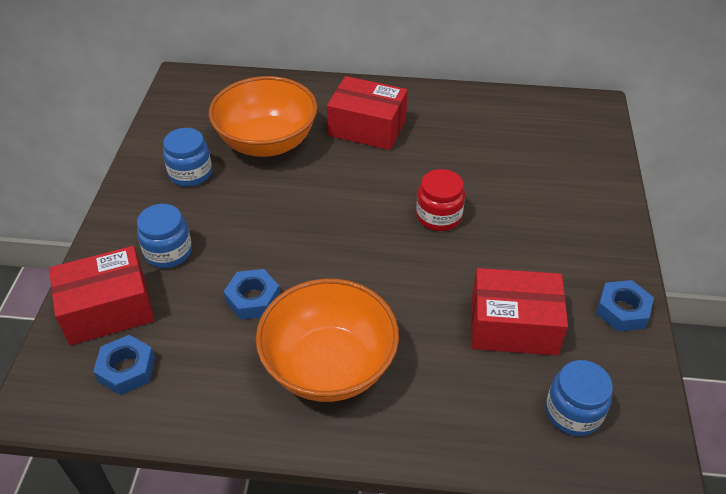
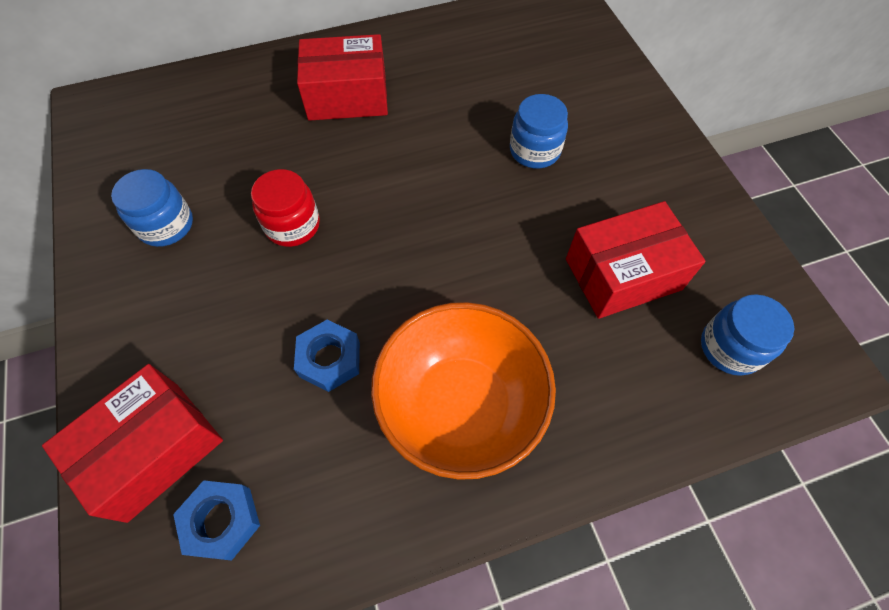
camera: 25 degrees left, 15 degrees up
(168, 252) = (192, 340): blue jar -> blue jar (534, 150)
(267, 142) = (240, 153): orange bowl -> none
(438, 216) = (481, 176): red jar -> red jar (292, 225)
(622, 310) = (713, 214): blue nut -> none

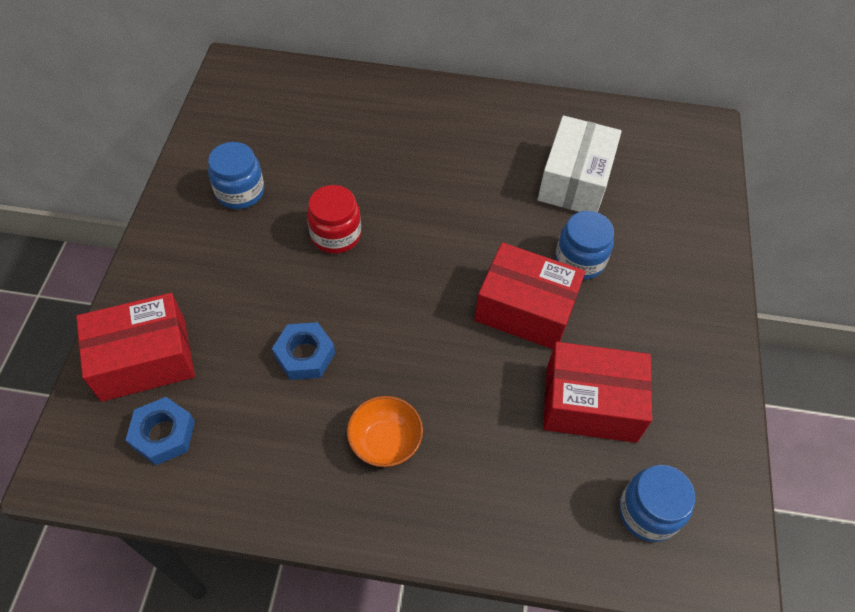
camera: 25 degrees right, 5 degrees down
(347, 96) = (442, 143): red box -> red box (525, 309)
(461, 405) = (385, 442): orange bowl -> orange bowl, size x0.50
(487, 83) = (575, 180): none -> white box

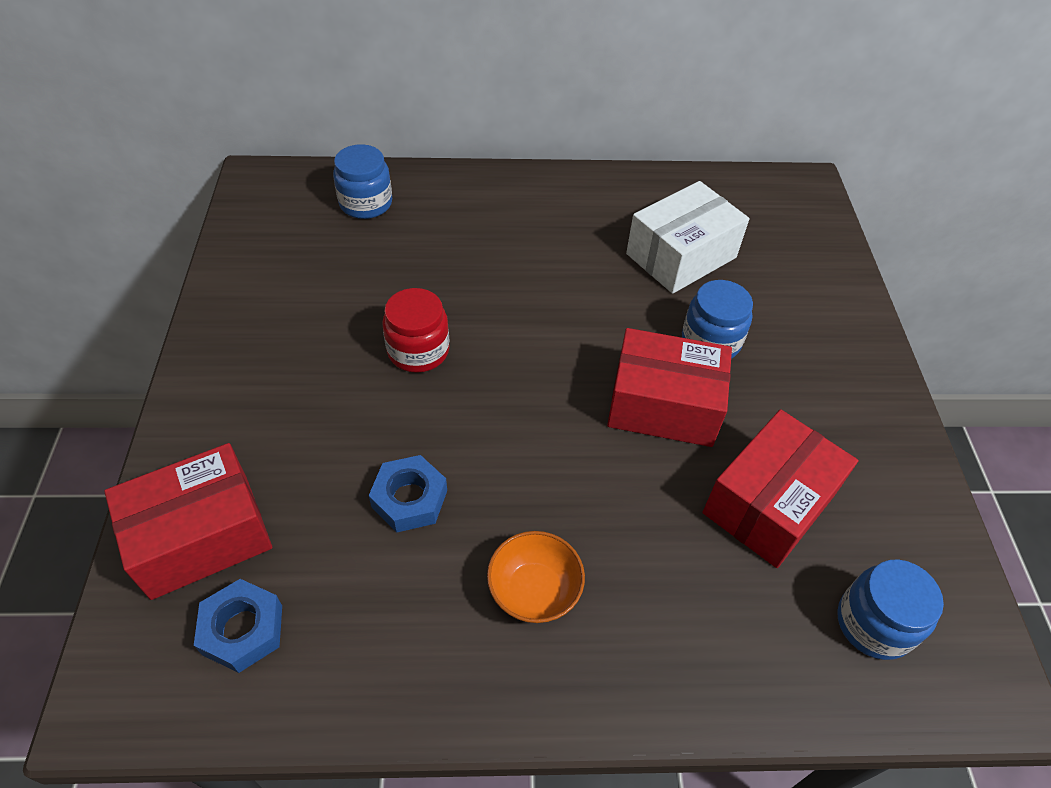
camera: 10 degrees left, 5 degrees down
(240, 192) = (291, 316): blue jar -> blue jar (366, 203)
(575, 180) = (681, 256): white box -> white box turned 45 degrees clockwise
(590, 404) = (769, 503): red box -> red box turned 45 degrees counterclockwise

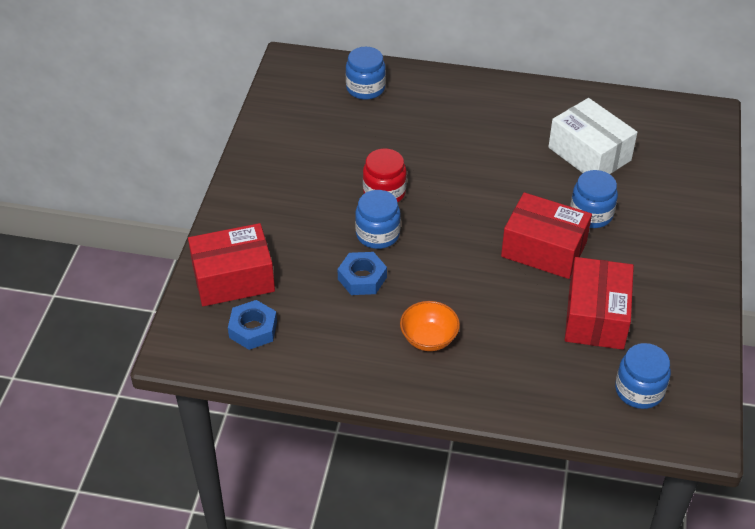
camera: 15 degrees right, 5 degrees down
(420, 419) = (377, 234): none -> blue jar
(681, 256) = (589, 154): white box -> white box turned 75 degrees clockwise
(769, 503) = (596, 317): red box -> red box turned 45 degrees counterclockwise

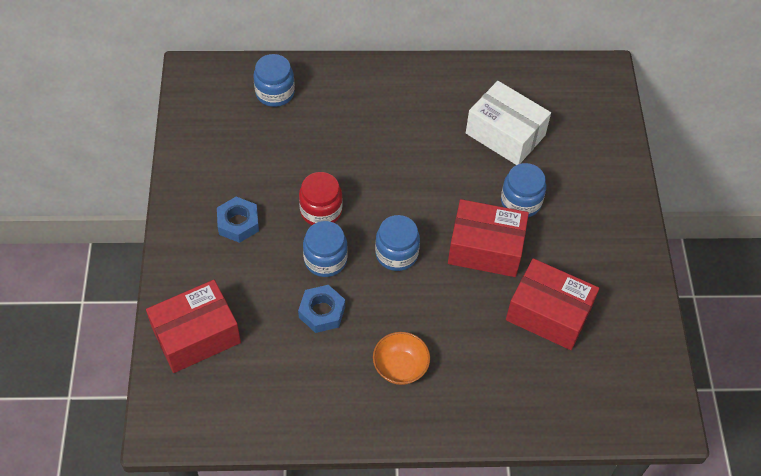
camera: 15 degrees left, 10 degrees up
(253, 329) = (230, 389): blue nut -> blue nut (238, 223)
(596, 317) = (548, 314): red box -> red box turned 60 degrees counterclockwise
(639, 390) = (603, 385): blue jar -> blue jar (396, 254)

